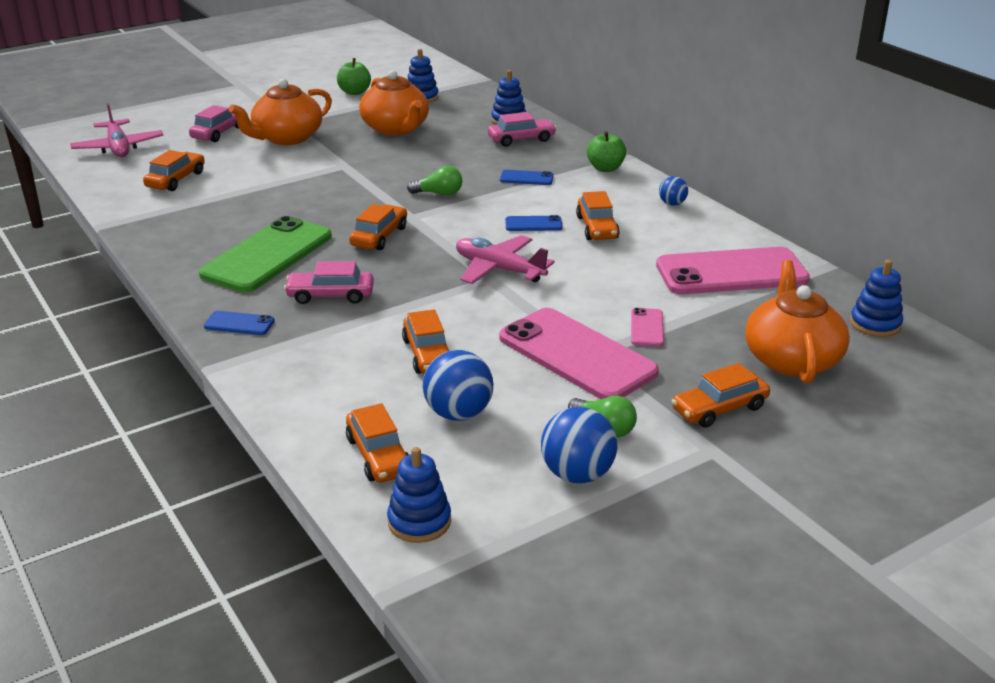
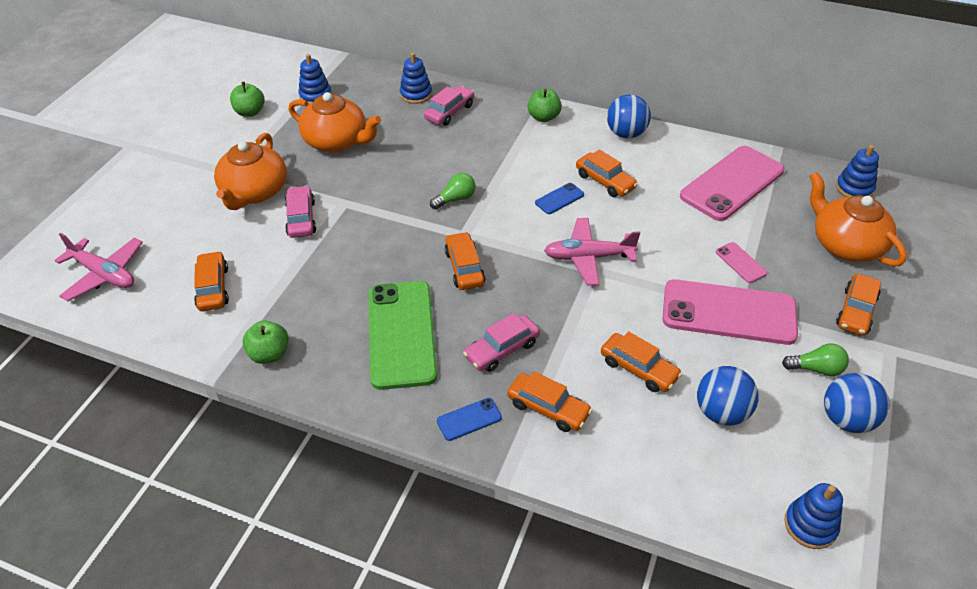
camera: 35 degrees left, 15 degrees up
(157, 229) = (269, 354): none -> green apple
(219, 132) = (182, 212): pink car -> pink car (301, 218)
(378, 456) = (719, 485): orange car -> orange car (548, 408)
(526, 178) = (500, 152): blue phone -> none
(672, 204) = (626, 134): blue ball -> blue ball, size x1.78

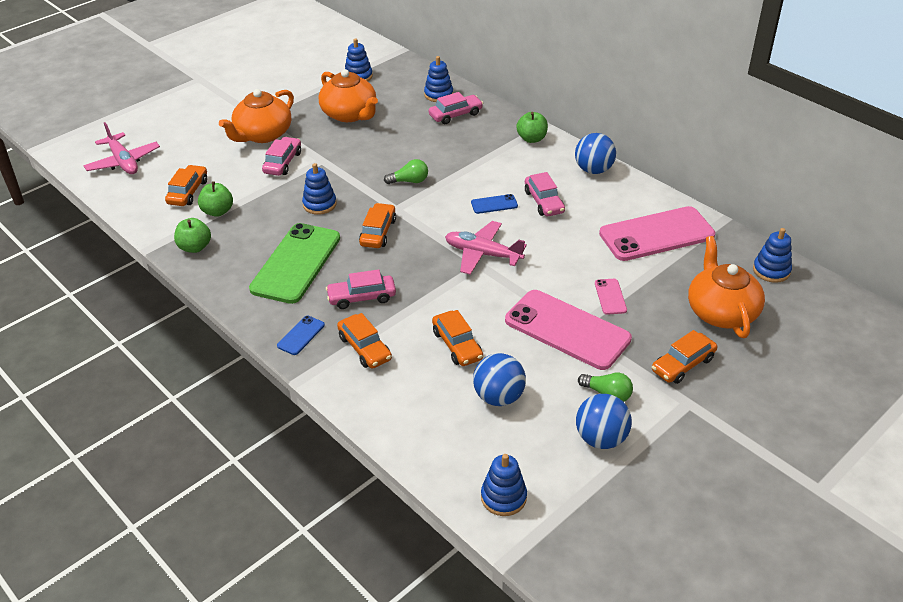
camera: 25 degrees right, 5 degrees down
(250, 112) = (300, 76): green apple -> green apple (217, 211)
(378, 255) = (319, 204): none -> blue stacking toy
(469, 419) = (301, 335): blue phone -> blue phone turned 60 degrees counterclockwise
(605, 181) = (544, 202): orange car -> pink car

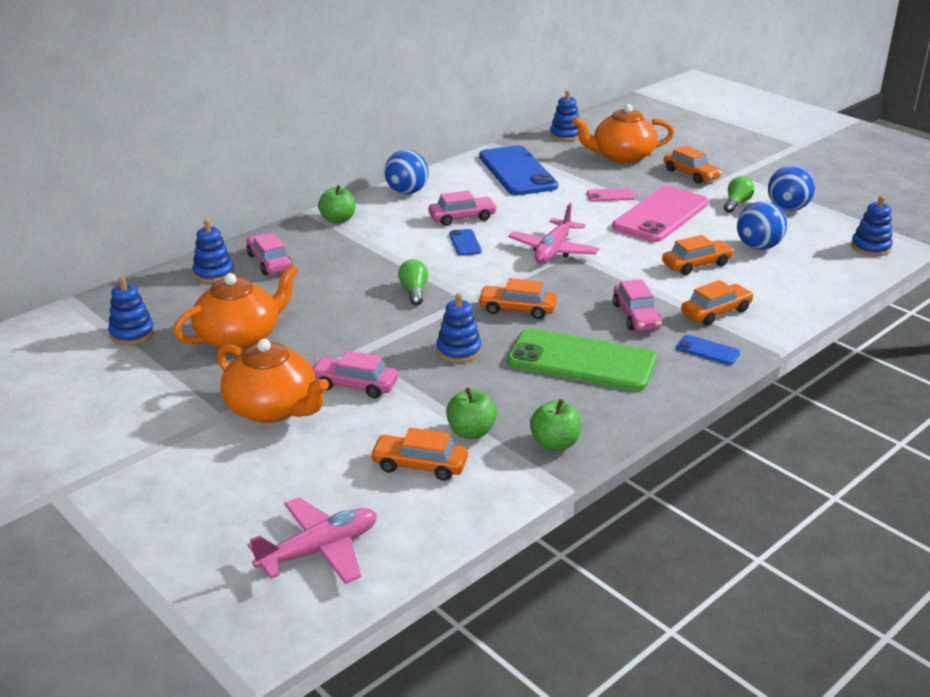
camera: 90 degrees left, 10 degrees down
(656, 234) = (517, 172): pink phone -> blue phone

